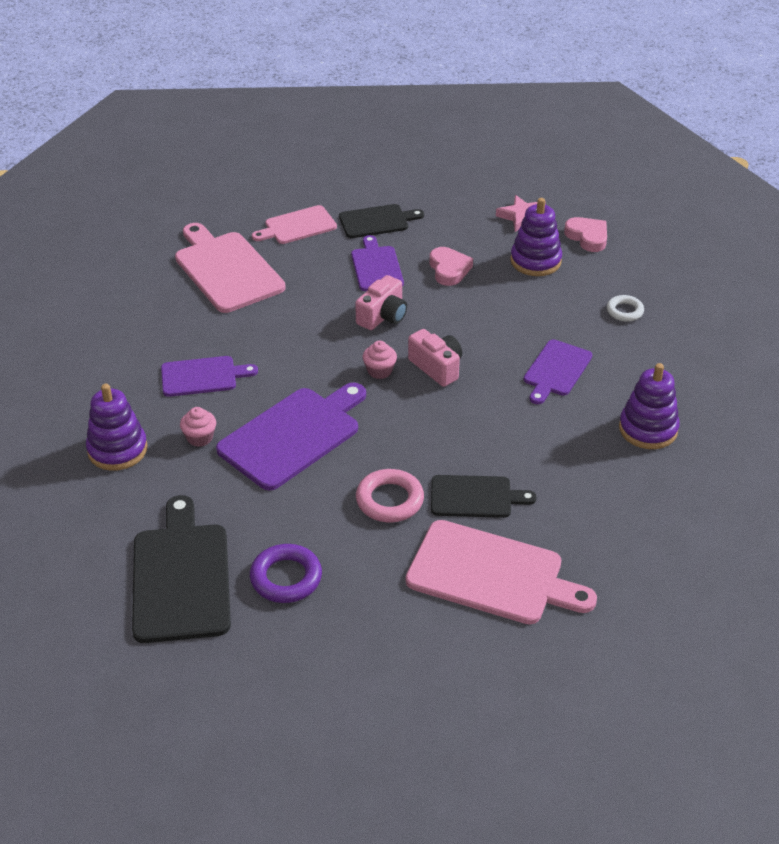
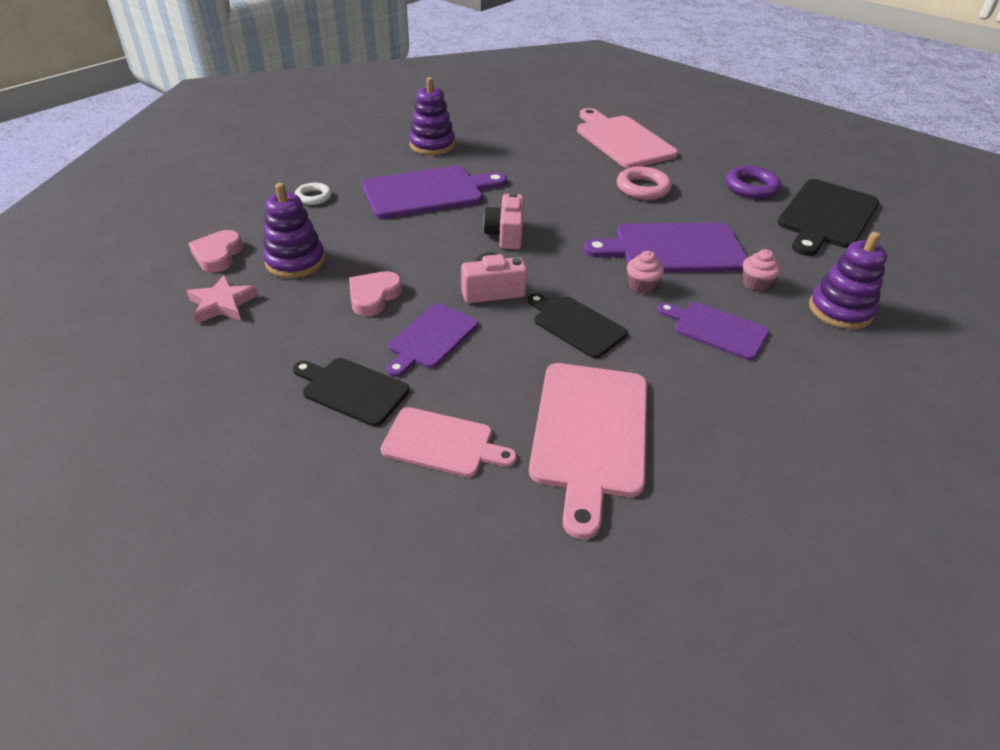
camera: 140 degrees left, 0 degrees up
(379, 371) = (553, 254): pink cupcake -> pink cupcake (641, 286)
(475, 497) = (586, 167): black cutting board -> black cutting board (576, 325)
(556, 370) = (427, 192): purple cutting board -> purple cutting board, size x1.67

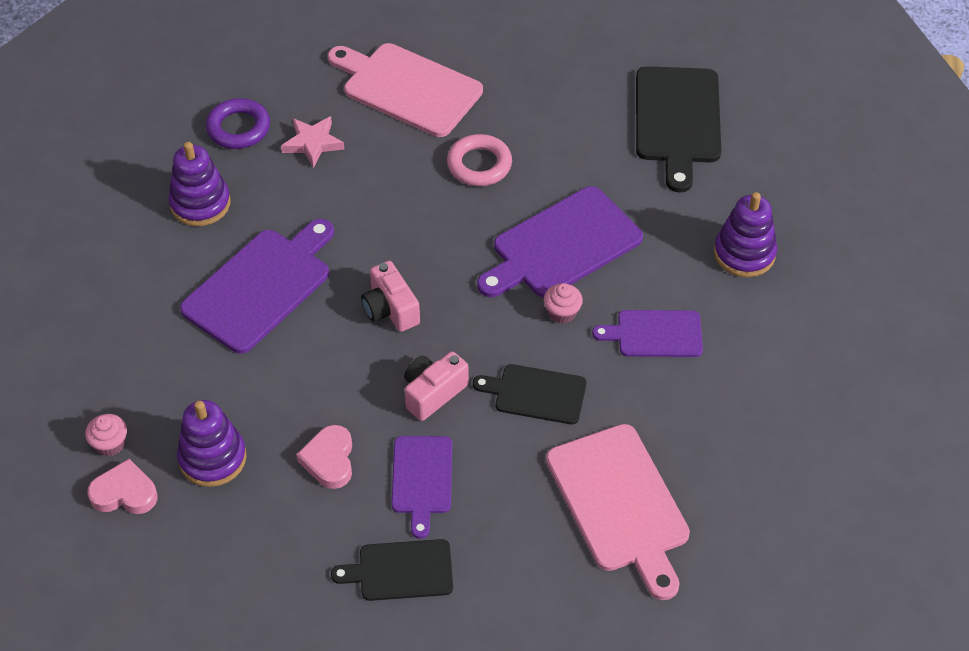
camera: 30 degrees left, 10 degrees up
(218, 255) = (124, 493): pink heart -> pink heart turned 120 degrees clockwise
(222, 304) = (194, 548): pink star -> pink star (313, 143)
(313, 197) = (143, 358): white ring -> none
(442, 443) = (514, 578): pink cutting board -> none
(751, 187) = (585, 108): purple ring -> purple ring (238, 128)
(755, 284) = (659, 256): pink cupcake -> pink cupcake (110, 444)

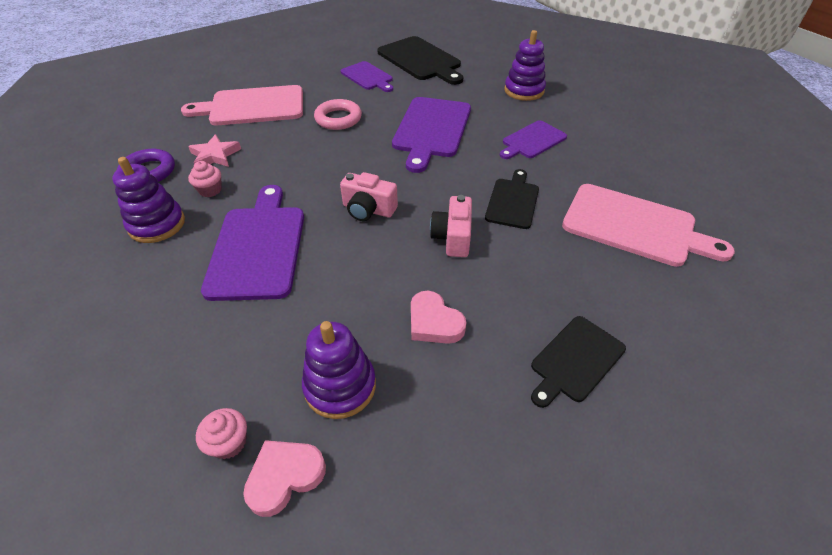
camera: 40 degrees left, 5 degrees down
(422, 479) = (510, 290): purple cutting board -> purple cutting board (368, 77)
(536, 394) = (513, 201): black cutting board -> black cutting board turned 135 degrees clockwise
(562, 313) = (472, 157): pink cupcake -> pink cupcake (210, 190)

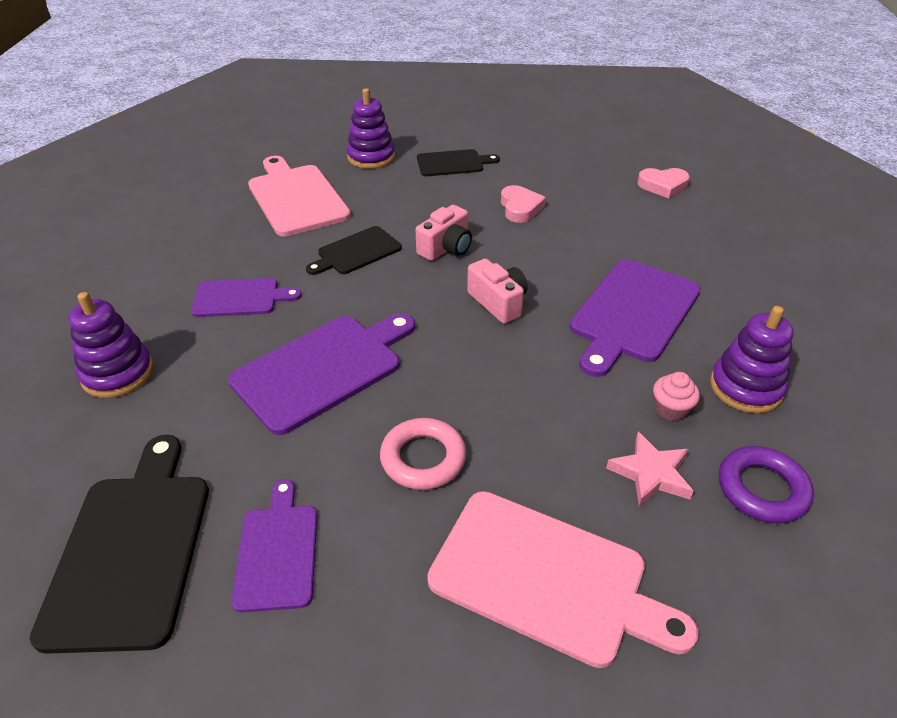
camera: 145 degrees left, 5 degrees down
(229, 442) = (693, 208): pink cupcake -> none
(340, 386) = (610, 204): purple stacking toy -> purple stacking toy (371, 157)

